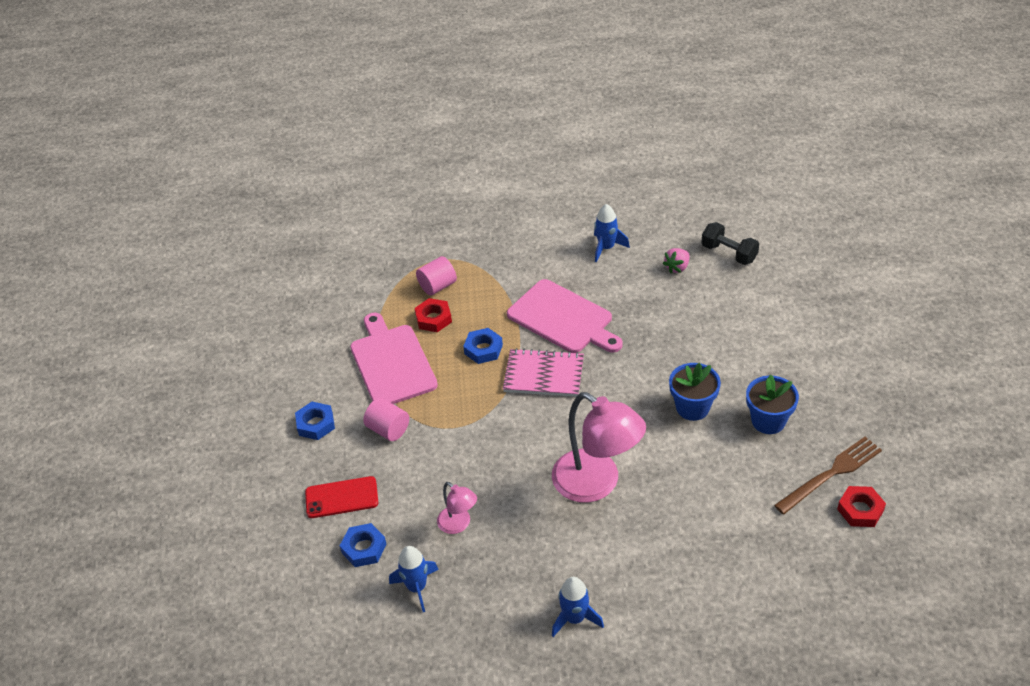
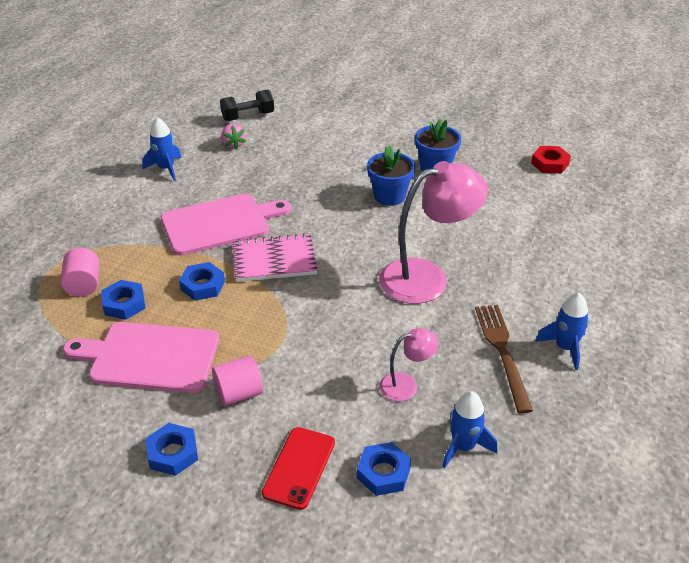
camera: 65 degrees left, 5 degrees down
(433, 318) = (124, 304): red nut -> blue nut
(544, 375) = (274, 260): pink notebook -> pink notebook turned 45 degrees clockwise
(831, 474) = (508, 162): brown fork -> brown fork (502, 352)

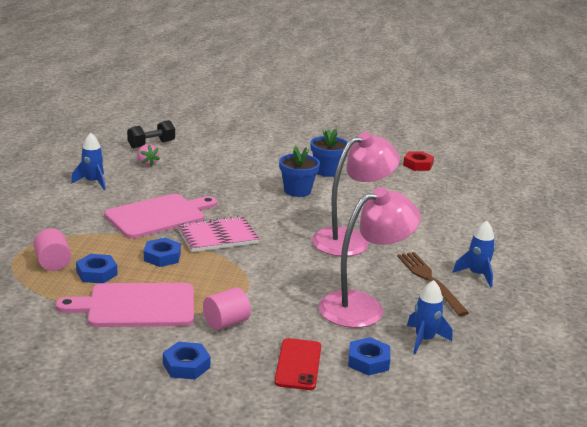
camera: 15 degrees left, 15 degrees down
(406, 385) = (363, 306): pink lamp -> pink lamp, size x2.04

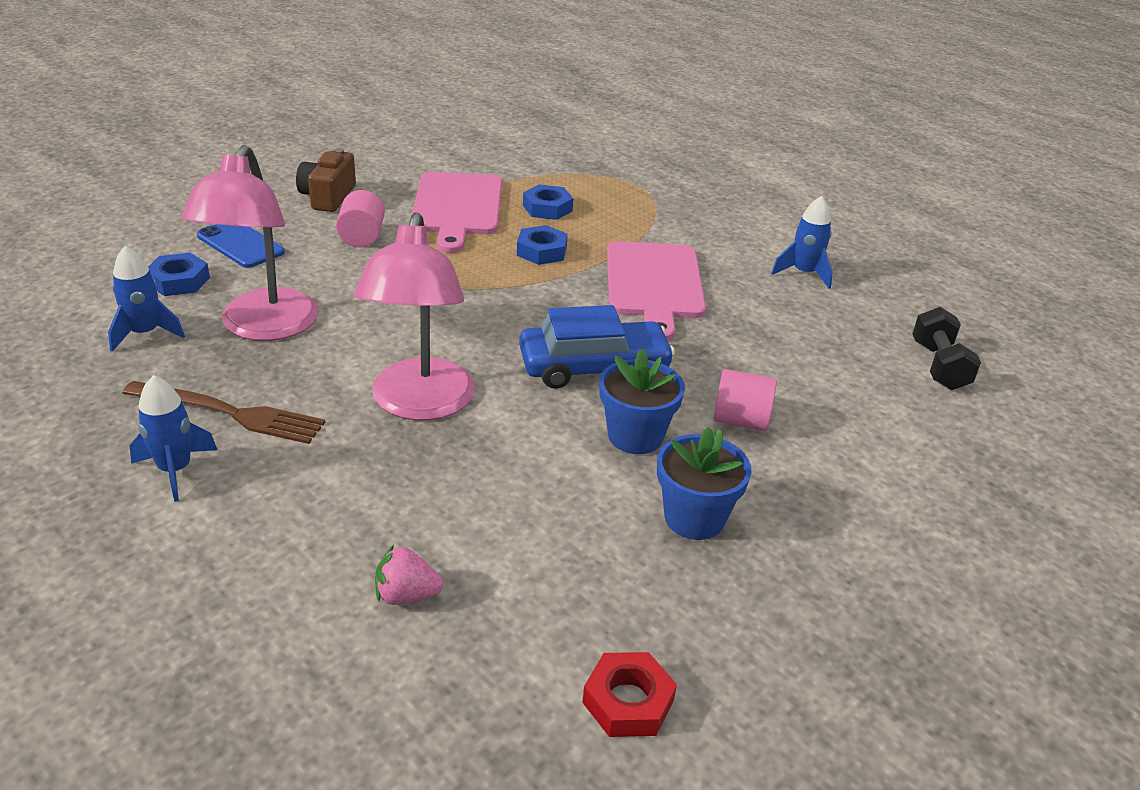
camera: 125 degrees right, 10 degrees up
(53, 263) = (595, 195): pink cylinder -> pink cylinder (740, 420)
(136, 306) = (457, 207): pink cutting board -> pink cutting board turned 150 degrees clockwise
(147, 163) = (852, 334): pink strawberry -> pink strawberry (406, 595)
(186, 365) = (328, 197): blue nut -> brown camera
(218, 236) = (551, 302): pink notebook -> none
(261, 211) = (594, 367): none -> blue car
(298, 364) = (240, 244): red phone -> blue phone

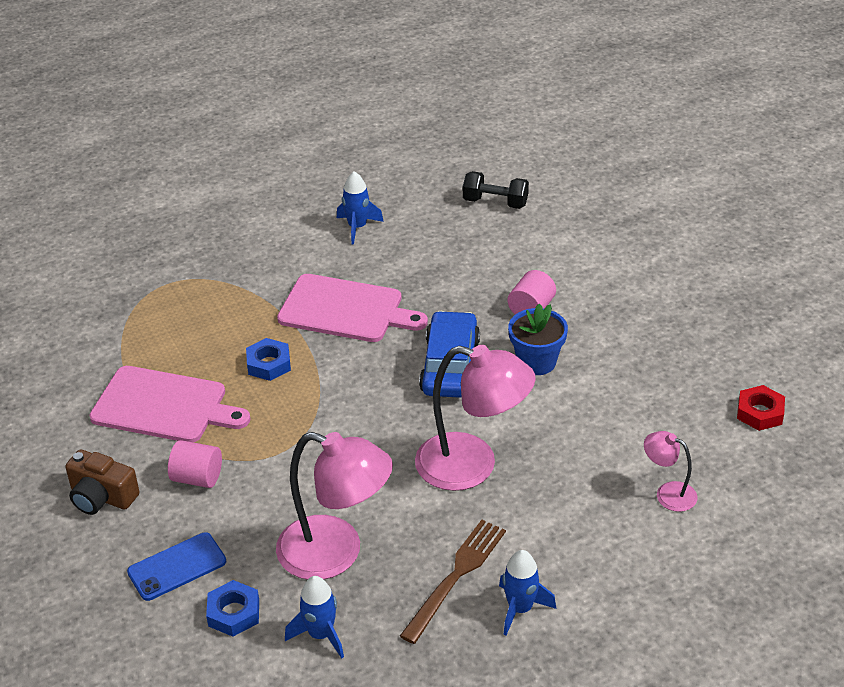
camera: 70 degrees left, 5 degrees up
(406, 595) = (668, 493): pink strawberry -> pink lamp
(547, 208) = (191, 347): blue nut -> none
(694, 518) = (622, 354): blue flower pot -> none

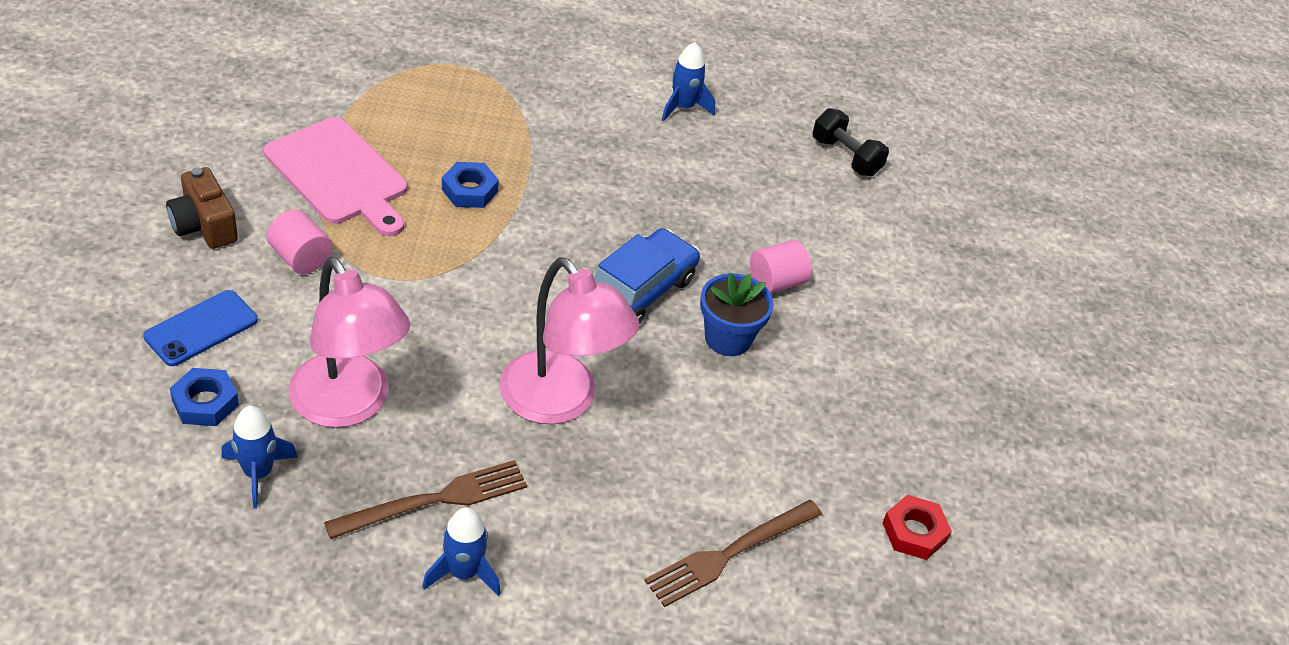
camera: 25 degrees right, 5 degrees up
(177, 567) = (201, 328): blue phone -> blue phone turned 45 degrees counterclockwise
(345, 310) = (592, 180): pink cutting board -> none
(668, 493) = (729, 554): pink lamp -> brown fork

